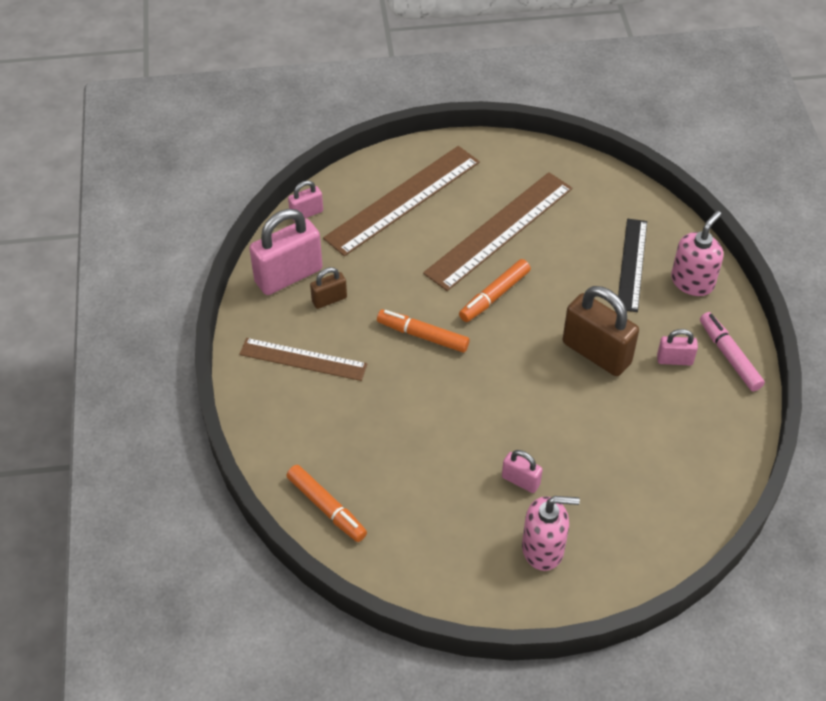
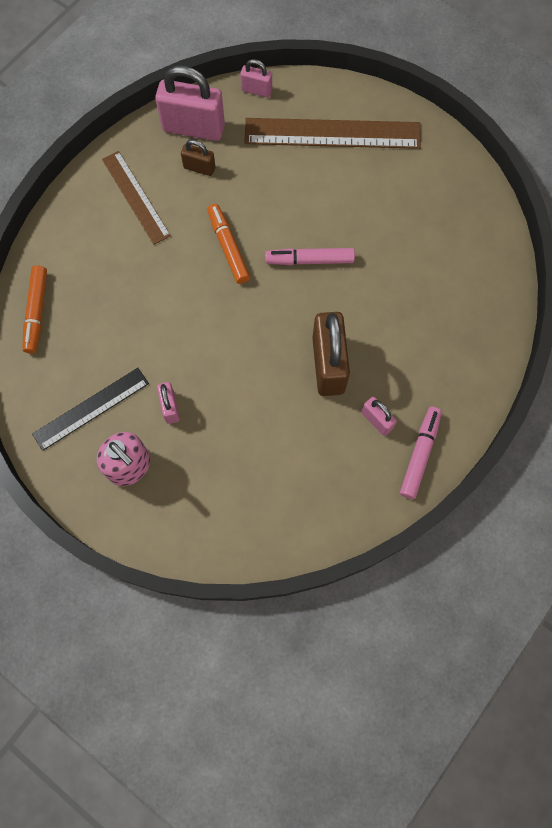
camera: 45 degrees right, 20 degrees up
(494, 296) = (309, 260): orange marker -> pink marker
(499, 230) = (372, 213): brown ruler -> none
(632, 264) = (435, 322): black ruler -> black ruler (91, 408)
(692, 282) = (464, 374): pink soap dispenser -> none

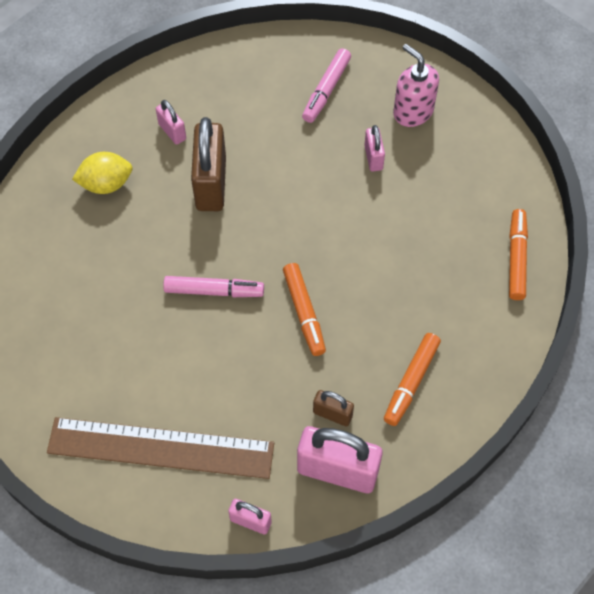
camera: 175 degrees left, 10 degrees down
(91, 408) = (452, 162): black ruler -> none
(135, 197) = (411, 382): brown ruler -> orange marker
(419, 454) = (137, 101): pink marker -> pink marker (326, 90)
(429, 356) = (106, 184): none -> yellow lemon

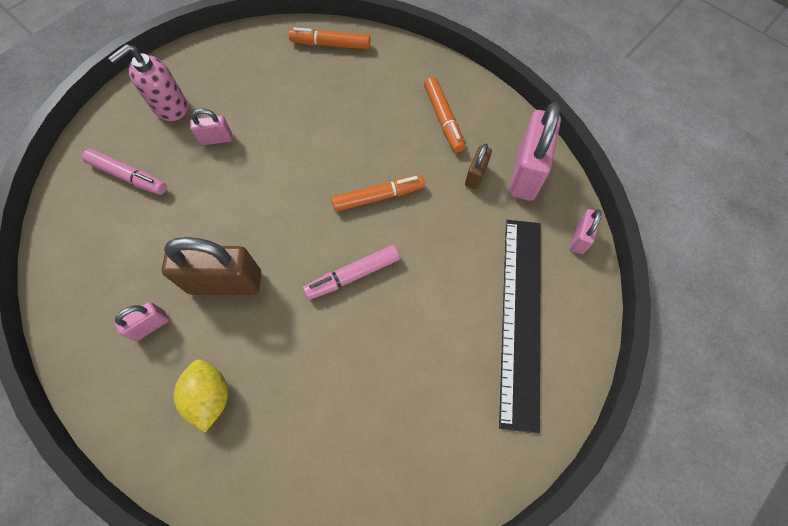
camera: 90 degrees left, 5 degrees up
(160, 448) = (521, 318): brown ruler -> black ruler
(214, 291) = (353, 275): pink marker -> pink marker turned 120 degrees counterclockwise
(411, 382) = (443, 119): orange marker -> orange marker turned 45 degrees clockwise

